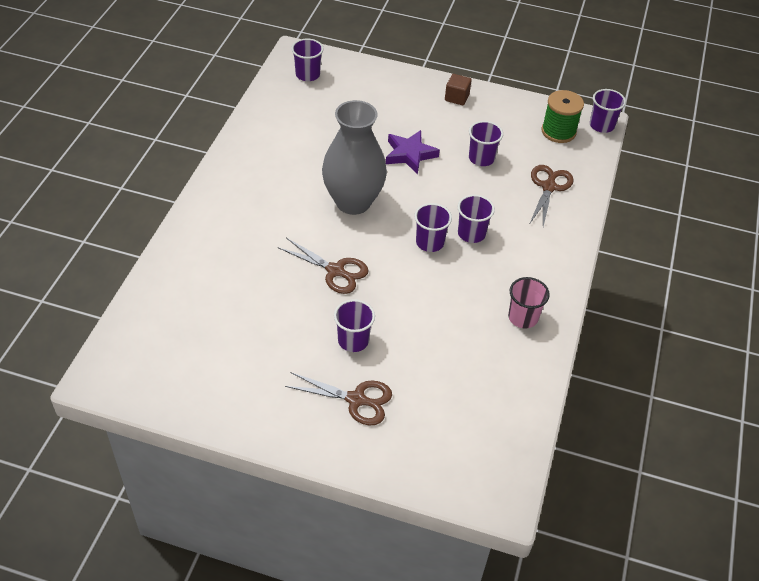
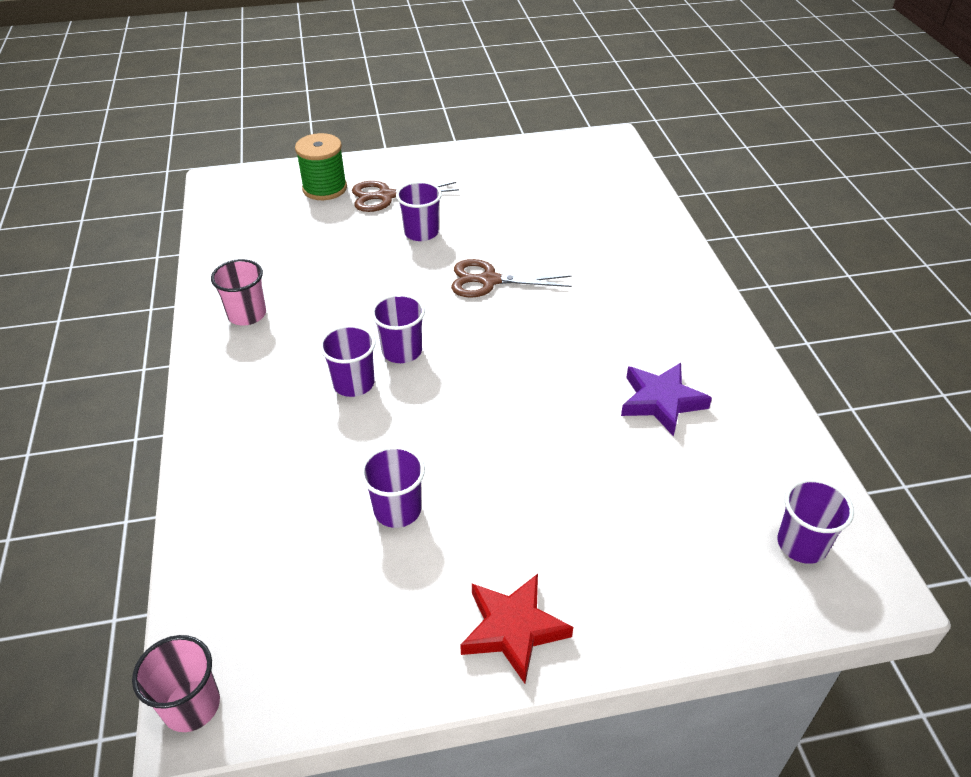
camera: 155 degrees right, 5 degrees down
(353, 202) = (534, 361): grey vase -> none
(410, 154) = (513, 465): purple star -> purple star (661, 402)
(456, 97) = (513, 629): brown cube -> red star
(549, 187) = (264, 505): brown scissors -> none
(558, 131) = (280, 640): green spool -> green spool (325, 188)
(601, 125) = (191, 705): purple cup -> pink cup

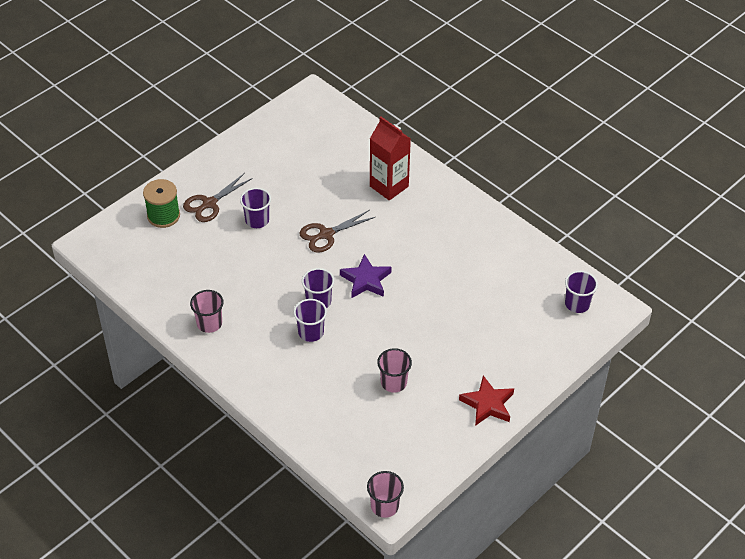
camera: 35 degrees left, 5 degrees up
(397, 510) = (393, 382): purple cup -> pink cup
(622, 261) = (389, 186): none -> red carton
(661, 402) = (471, 264): purple star -> purple star (366, 280)

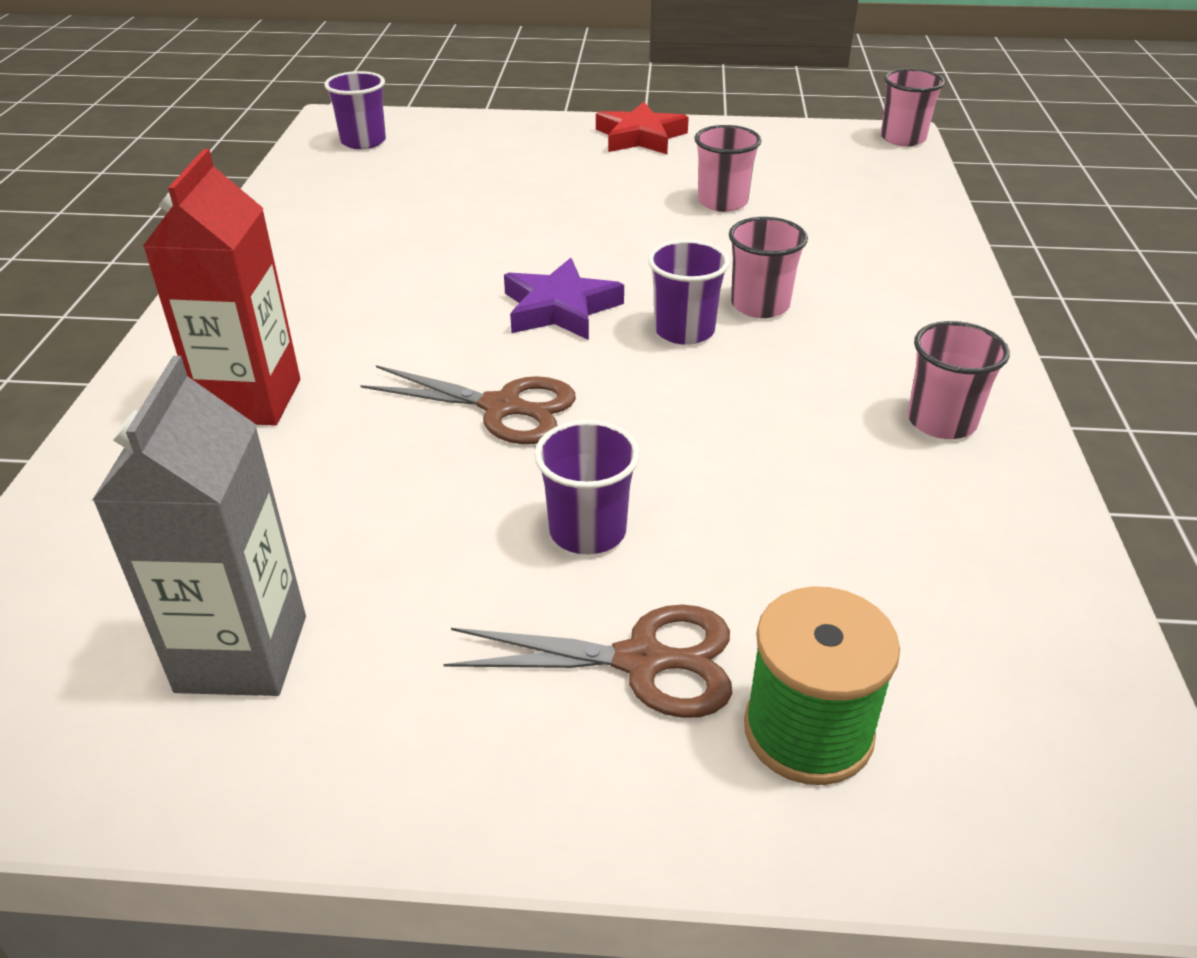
camera: 130 degrees left, 10 degrees down
(285, 147) = (242, 653): none -> grey carton
(311, 332) = (760, 305): purple cup -> pink cup

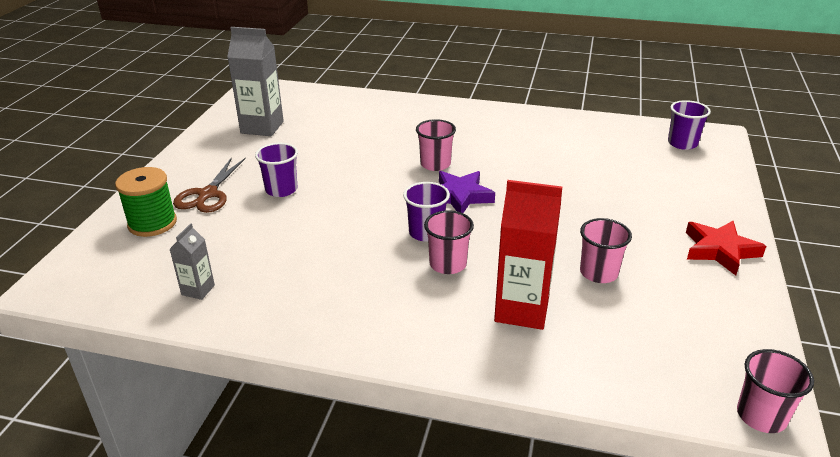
camera: 100 degrees right, 5 degrees down
(250, 400) = (403, 123): red carton -> red carton (521, 310)
(502, 407) = (375, 175): brown scissors -> none
(941, 421) = (304, 306): pink cup -> pink cup (435, 164)
(986, 561) = (198, 290): none -> grey carton

